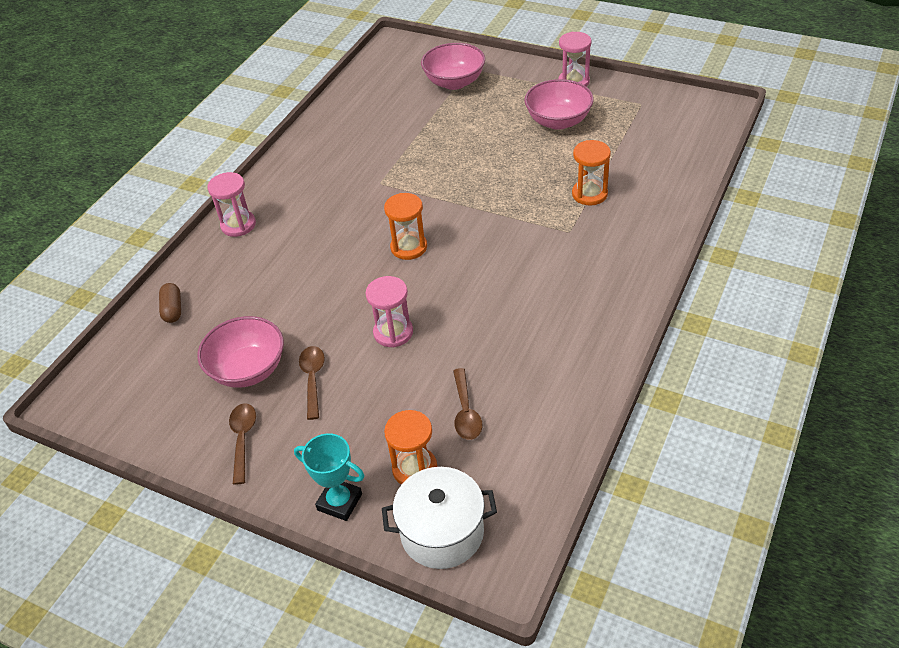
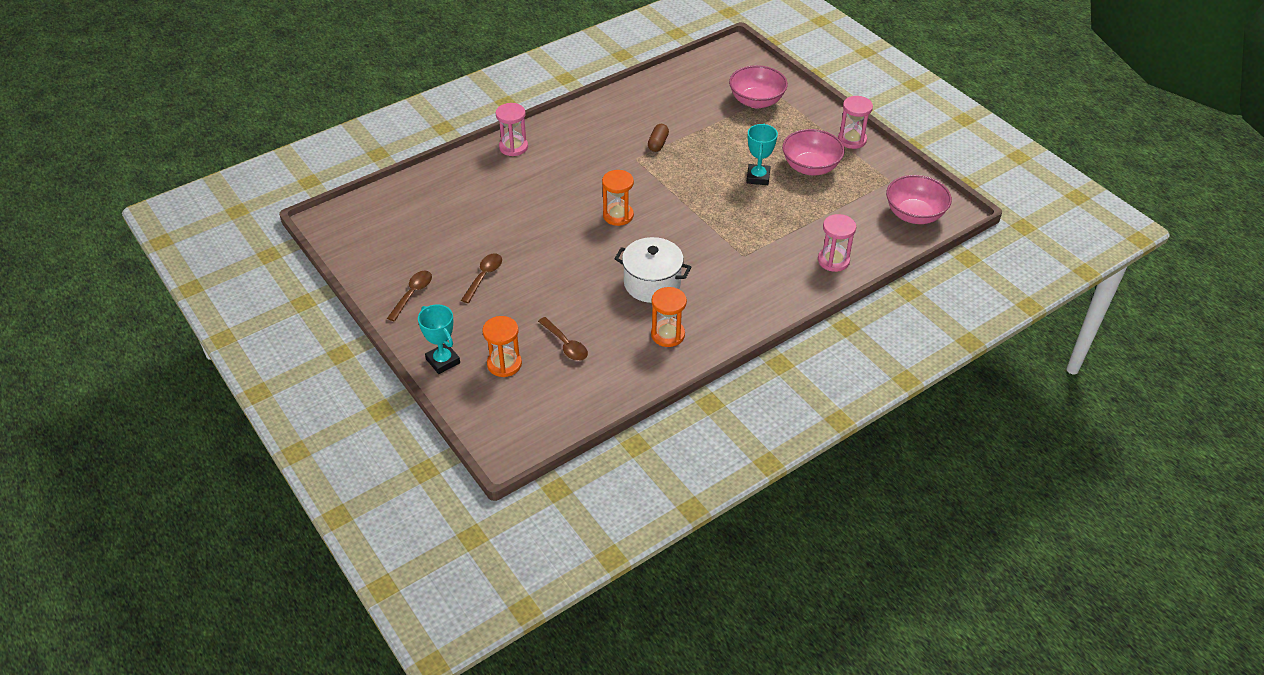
camera: 25 degrees right, 0 degrees up
(173, 309) = (429, 188): brown capsule -> brown capsule (658, 143)
(248, 369) = (448, 251): pink bowl -> pink bowl (914, 215)
(393, 332) = (560, 270): pink hourglass -> pink hourglass (833, 260)
(442, 532) = (491, 410): white pot -> white pot (652, 283)
(466, 412) = (565, 345): brown spoon -> brown spoon turned 60 degrees counterclockwise
(517, 151) = (758, 177): none -> turquoise trophy
(589, 194) = (784, 234): orange hourglass -> orange hourglass (668, 335)

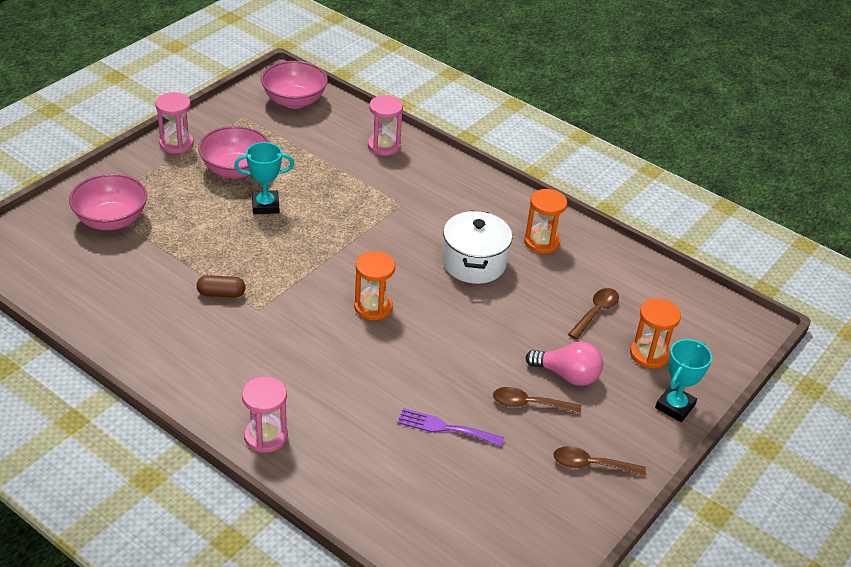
camera: 110 degrees left, 5 degrees down
(482, 228) = (445, 428): none -> purple fork
(503, 306) = (567, 375): none -> pink light bulb

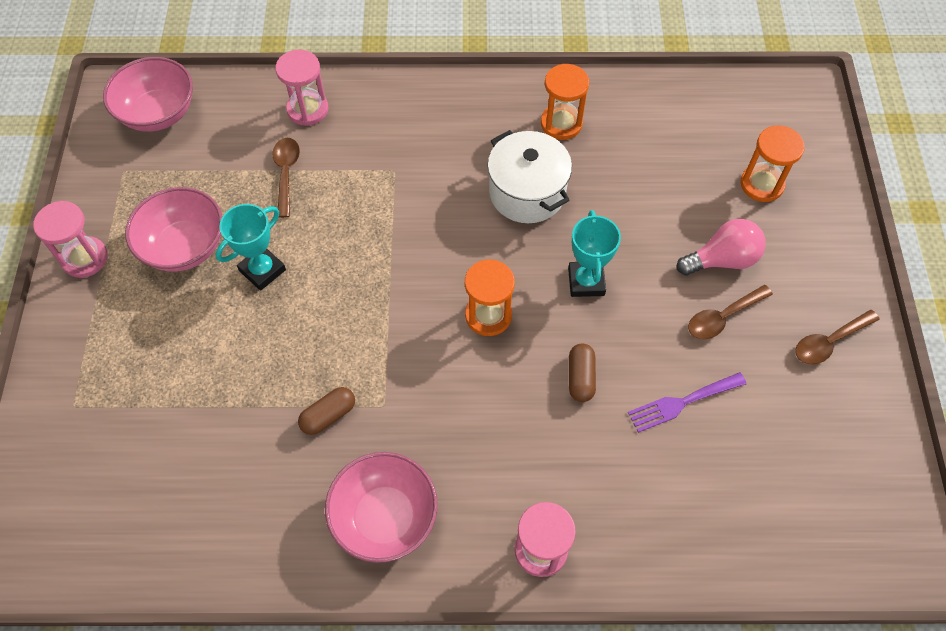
camera: 35 degrees left, 20 degrees up
(111, 220) = (114, 412): pink bowl -> pink bowl (385, 517)
(394, 373) = (580, 377): none -> brown capsule
(595, 312) = (679, 171): brown spoon -> brown spoon (286, 173)
(675, 406) = (831, 225): turquoise trophy -> turquoise trophy (586, 281)

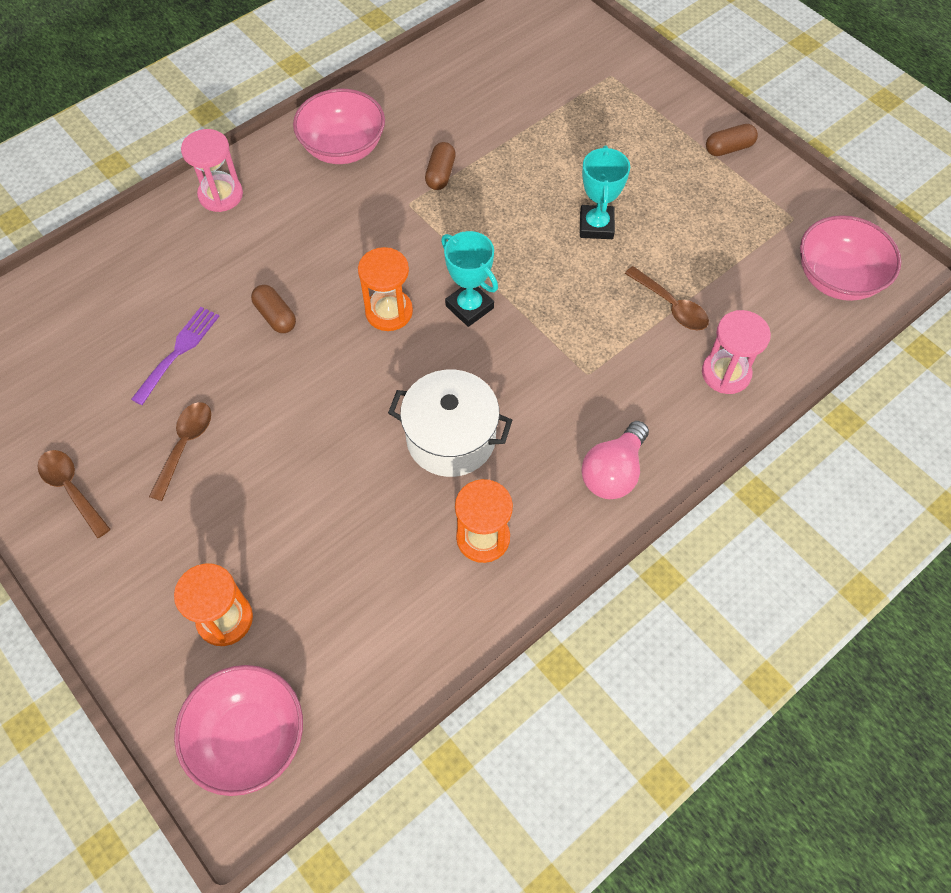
camera: 140 degrees right, 0 degrees up
(85, 258) = (729, 148): pink hourglass -> brown capsule
(184, 246) = (673, 202): pink bowl -> pink bowl (249, 738)
(586, 281) = (330, 394): turquoise trophy -> turquoise trophy (469, 307)
(722, 260) = (218, 501): pink light bulb -> pink light bulb (613, 472)
(829, 342) = (72, 489): brown spoon -> brown spoon turned 60 degrees counterclockwise

